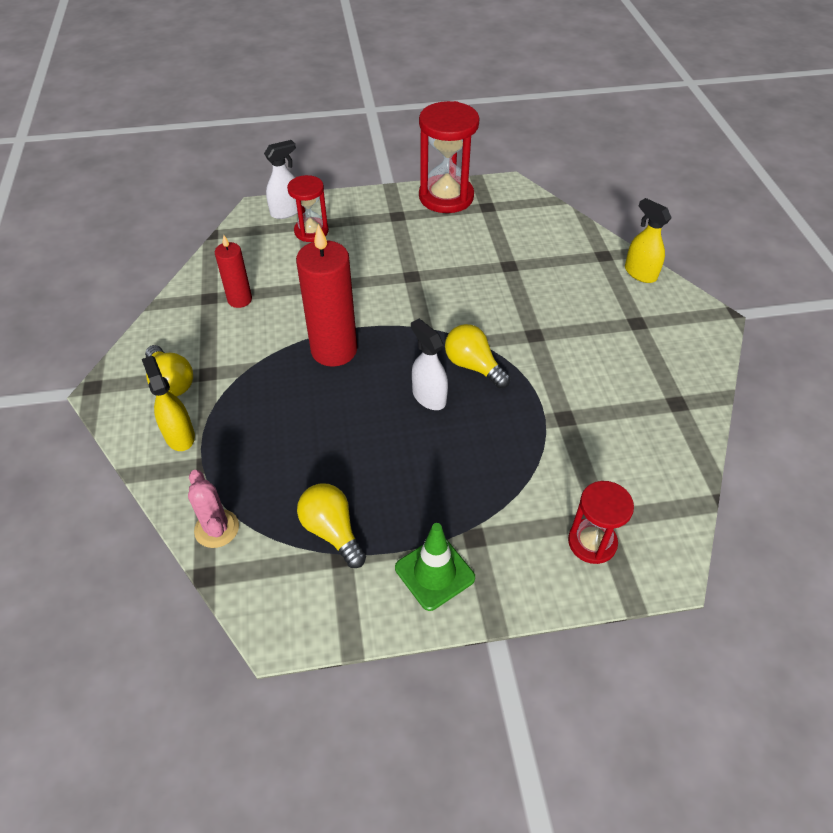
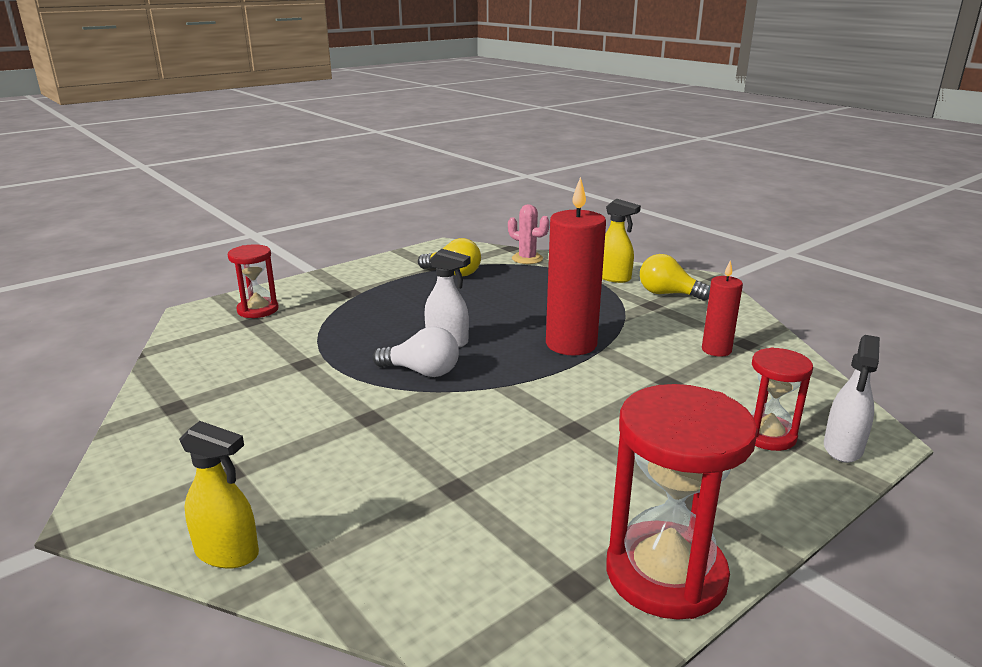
camera: 150 degrees right, 25 degrees down
(434, 573) = (369, 276): green traffic cone -> none
(473, 366) = (422, 372): yellow light bulb -> white light bulb

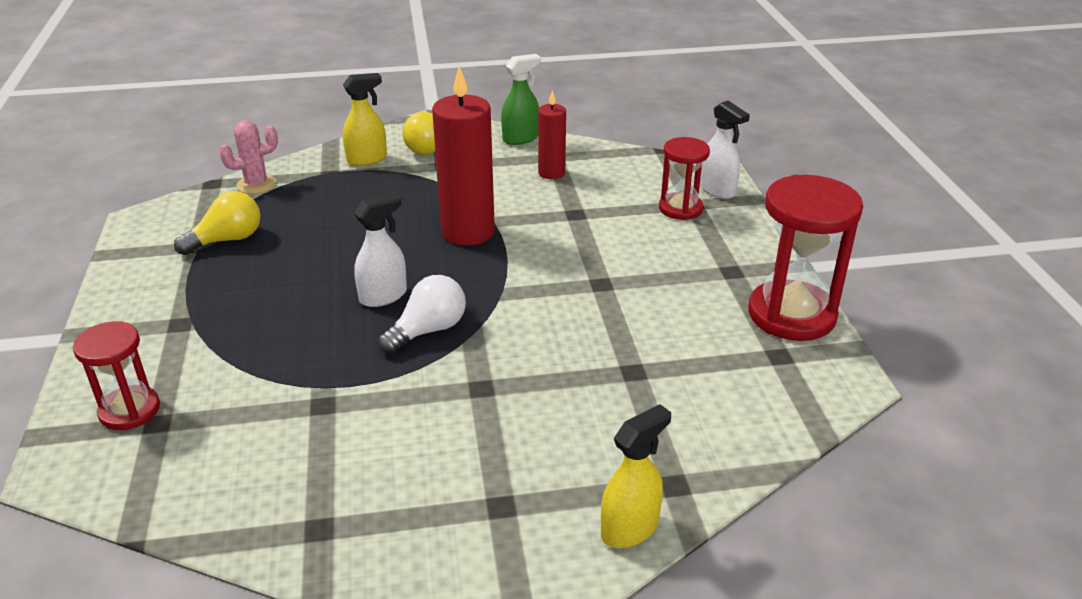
camera: 60 degrees left, 10 degrees up
(748, 320) = (521, 138): none -> green spray bottle

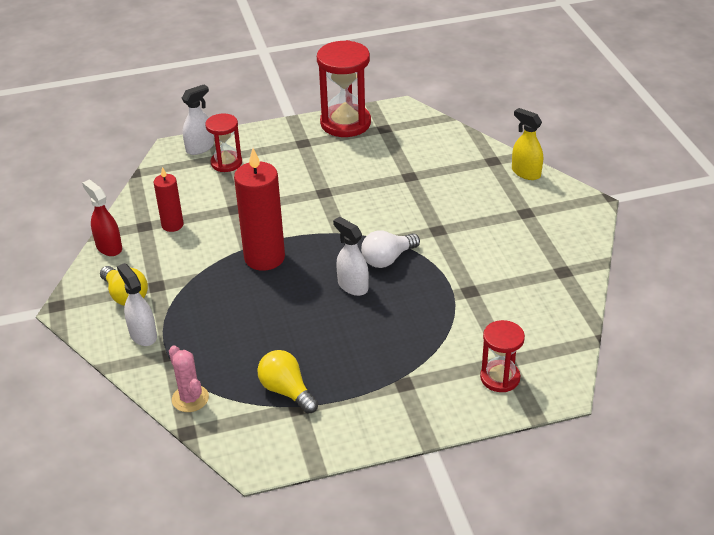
camera: 95 degrees left, 5 degrees up
(367, 159) = (143, 335): yellow spray bottle -> white spray bottle
(428, 330) = (387, 259): white light bulb -> white light bulb turned 75 degrees counterclockwise
(521, 138) = (109, 247): green spray bottle -> red spray bottle

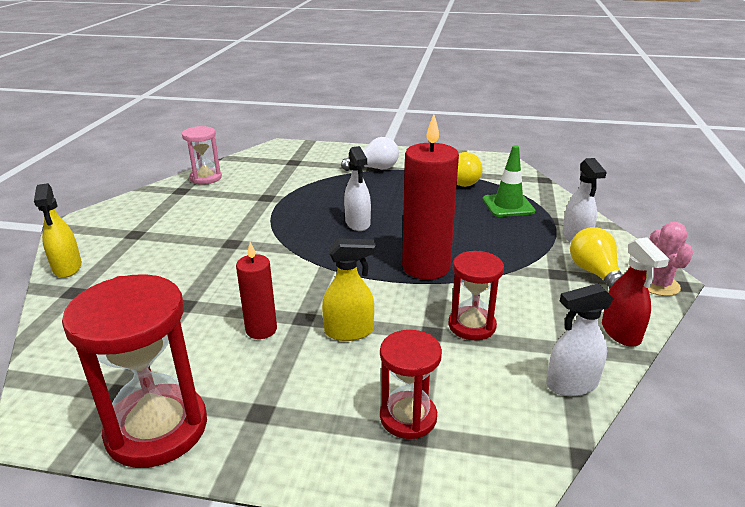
camera: 155 degrees left, 10 degrees down
(172, 225) = (526, 336): red candle -> red candle (261, 330)
(190, 398) = (538, 193): pink cactus -> pink cactus (658, 285)
(200, 148) = (441, 474): white spray bottle -> white spray bottle (571, 384)
(218, 363) = (508, 205): none -> green traffic cone
(287, 193) = (349, 331): none -> yellow spray bottle
(387, 259) = (306, 233): white light bulb -> white light bulb (374, 168)
(500, 378) = (308, 157): red hourglass -> red hourglass (472, 325)
(565, 297) = (206, 178): none -> pink hourglass

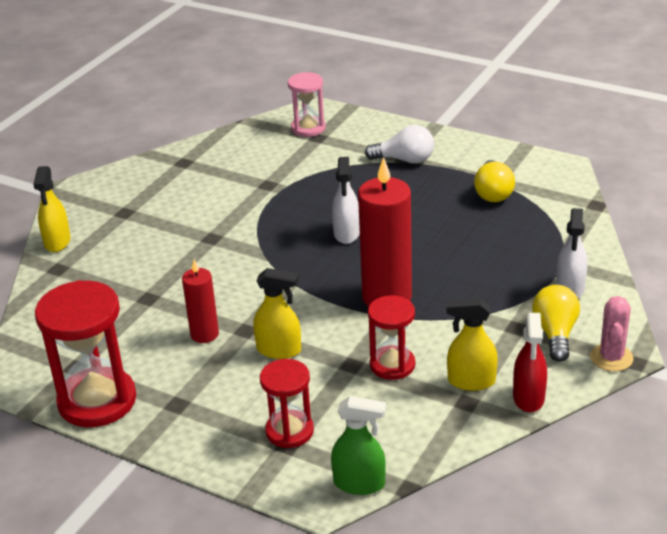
camera: 20 degrees right, 5 degrees up
(206, 178) = (214, 148): pink hourglass -> pink hourglass (308, 128)
(508, 205) = (525, 235): green traffic cone -> none
(525, 464) = (359, 483): none -> green spray bottle
(556, 327) = (471, 381): none -> yellow spray bottle
(571, 384) = (444, 433): white spray bottle -> none

